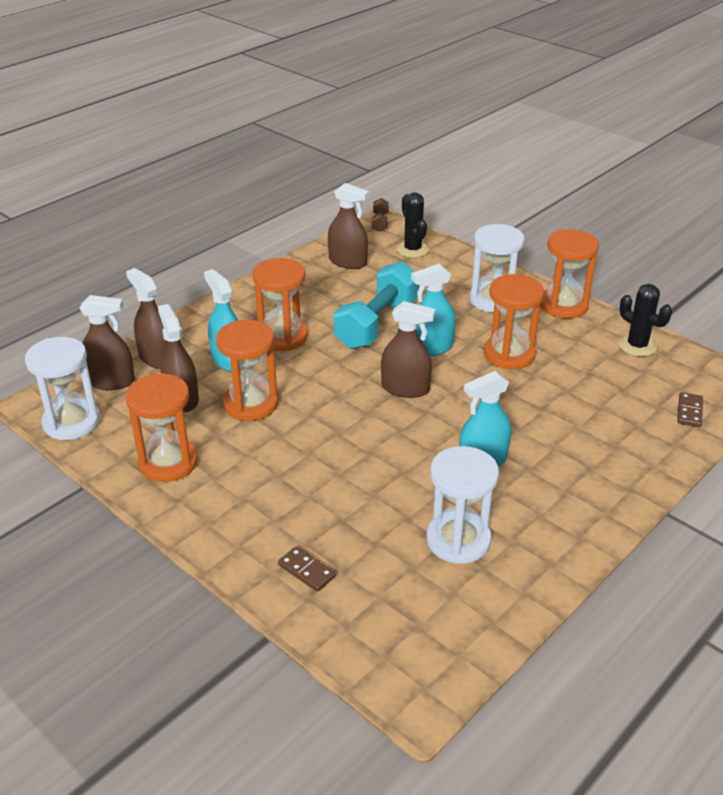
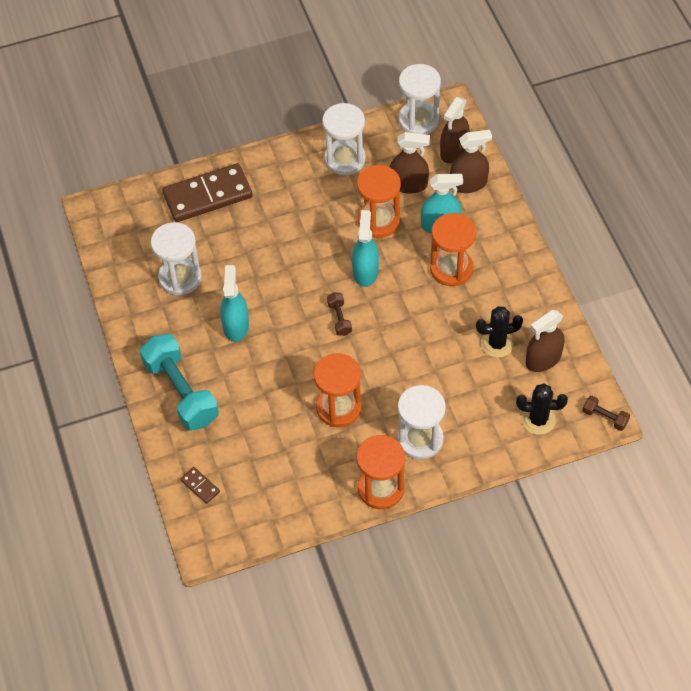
camera: 120 degrees right, 20 degrees up
(168, 462) = (345, 159): orange hourglass -> white hourglass
(306, 571) = (207, 195): brown domino -> brown domino, size x2.38
(377, 323) = (433, 338): turquoise dumbbell -> turquoise dumbbell (181, 392)
(405, 388) = (339, 318): brown spray bottle -> brown dumbbell
(431, 348) = (379, 359): turquoise spray bottle -> turquoise spray bottle (365, 271)
(637, 346) = (294, 506): black cactus -> black cactus (497, 344)

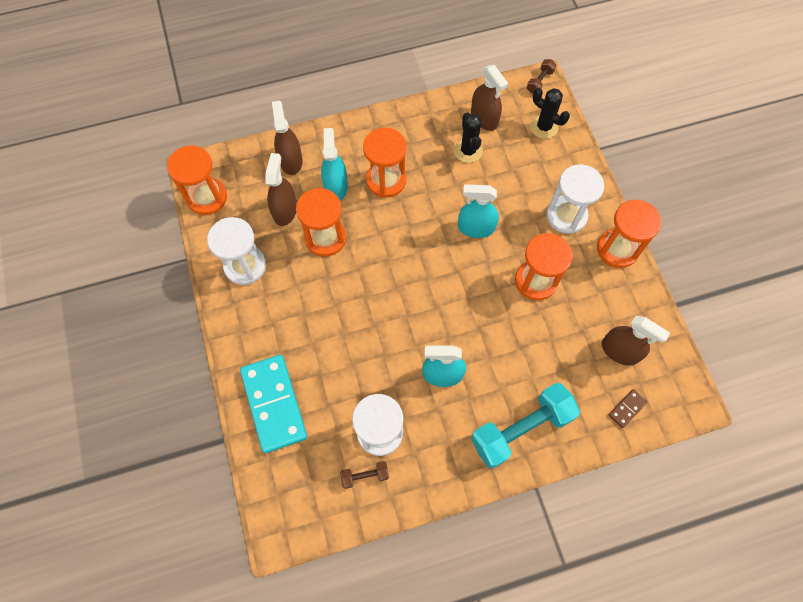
camera: 90 degrees left, 10 degrees up
(207, 195) = (273, 404): brown domino -> turquoise domino
(339, 318) = (437, 277): brown dumbbell -> brown dumbbell (365, 476)
(365, 271) = (384, 252): turquoise spray bottle -> turquoise spray bottle (476, 228)
(418, 120) = (207, 197): white hourglass -> orange hourglass
(454, 151) = (250, 170): brown spray bottle -> brown spray bottle (619, 351)
(538, 420) = (544, 127): black cactus -> black cactus turned 60 degrees counterclockwise

